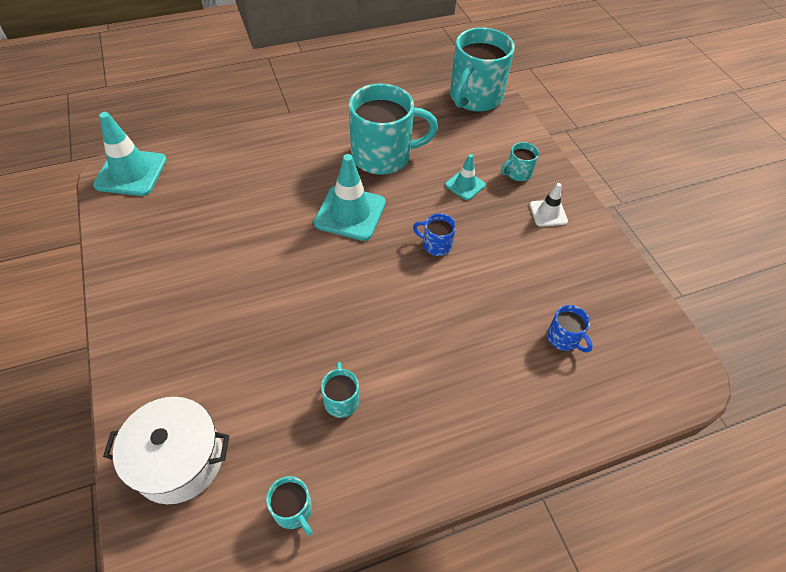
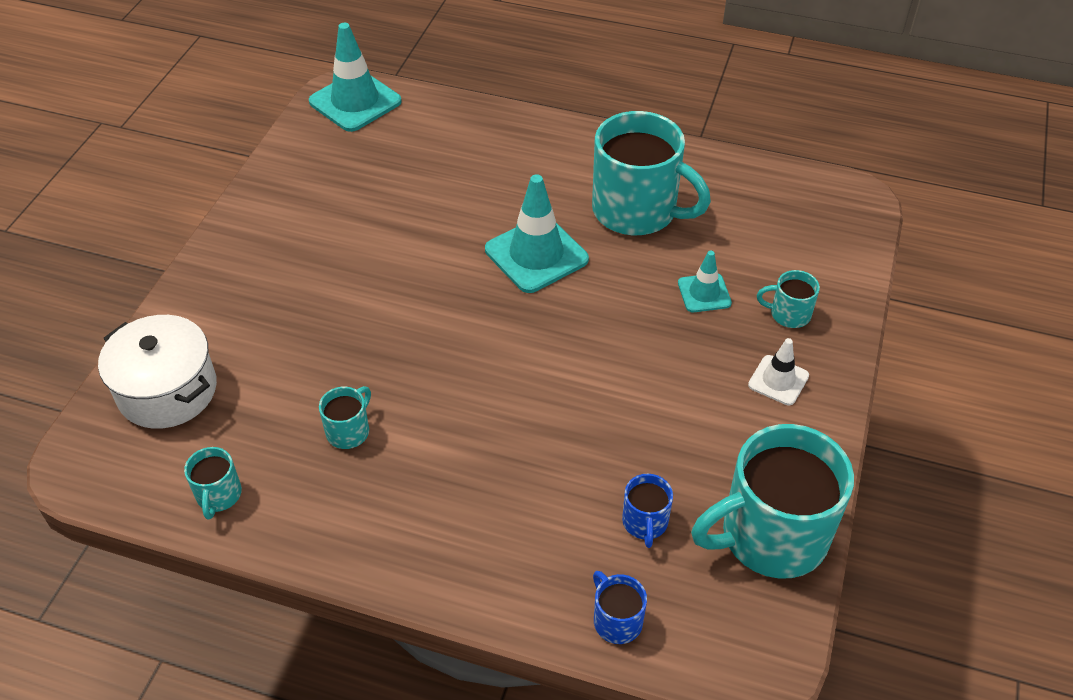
camera: 40 degrees right, 5 degrees down
(436, 245) = (599, 340): blue mug -> blue mug (616, 620)
(474, 98) = (829, 196): turquoise mug -> turquoise mug (770, 536)

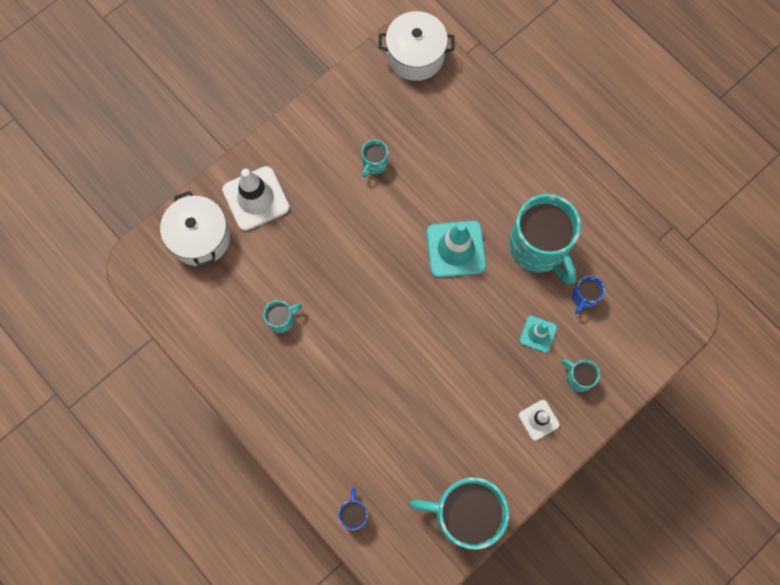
camera: 30 degrees right, 25 degrees up
(218, 495) = (196, 324): turquoise mug -> turquoise mug (374, 164)
(227, 314) = (256, 198): none -> white traffic cone
(355, 102) = (415, 56): turquoise traffic cone -> white pot
(645, 522) = (403, 467): blue mug -> blue mug (584, 297)

